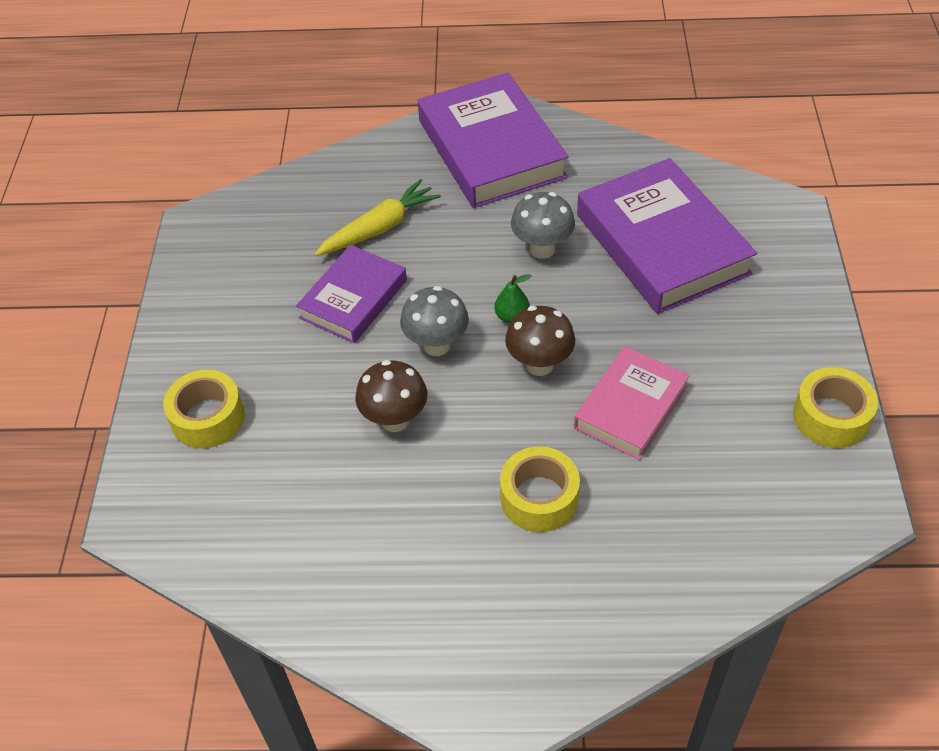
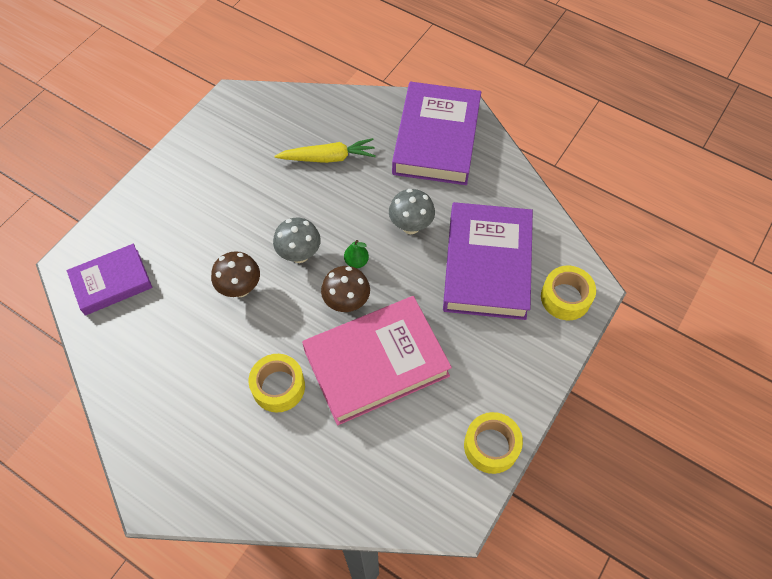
camera: 30 degrees right, 10 degrees up
(208, 418) = (147, 227): yellow tape -> yellow tape (565, 298)
(353, 299) = (277, 197): purple book -> purple book (112, 282)
(631, 407) = (376, 363): pink book -> pink book, size x1.67

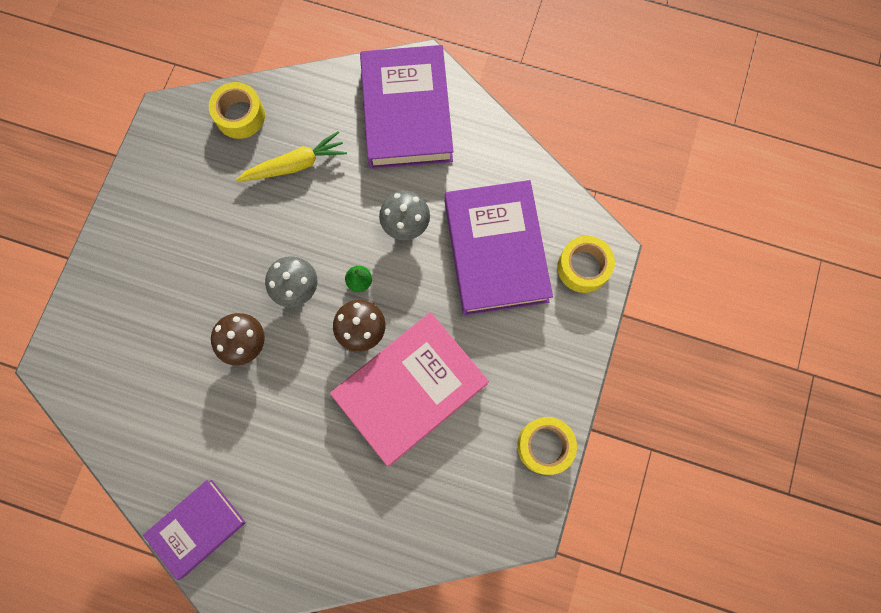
camera: 15 degrees left, 15 degrees up
(112, 282) = (106, 372): purple book -> purple book (197, 528)
(278, 387) = (318, 441): yellow tape -> yellow tape (240, 116)

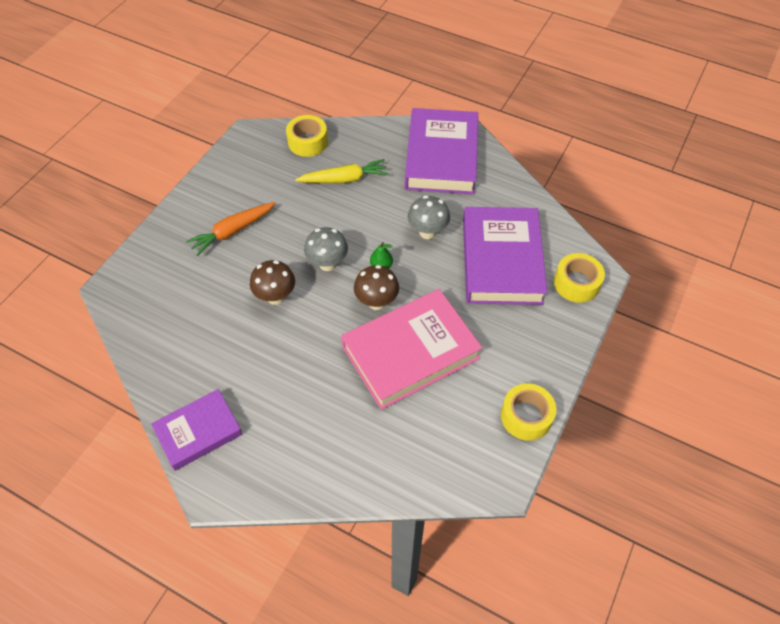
camera: 10 degrees right, 20 degrees down
(176, 262) = (232, 231): none -> orange carrot

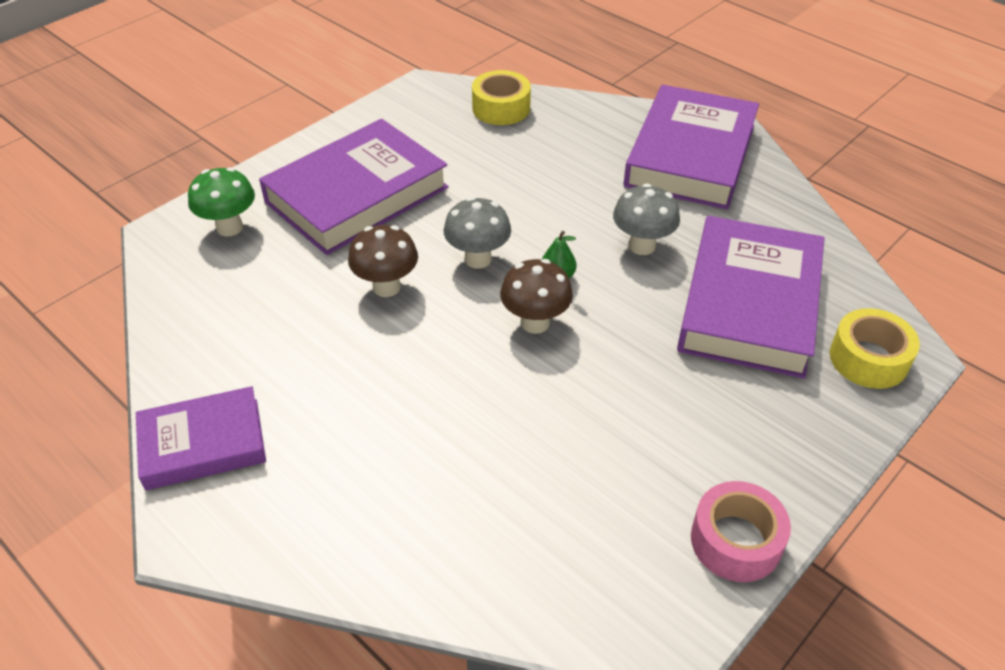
camera: 15 degrees right, 10 degrees down
(155, 274) = (229, 227): none -> green mushroom
(232, 231) = (357, 195): orange carrot -> purple book
(344, 179) = (538, 159): yellow carrot -> none
(410, 352) = (567, 403): pink book -> none
(526, 416) = (736, 541): yellow tape -> pink tape

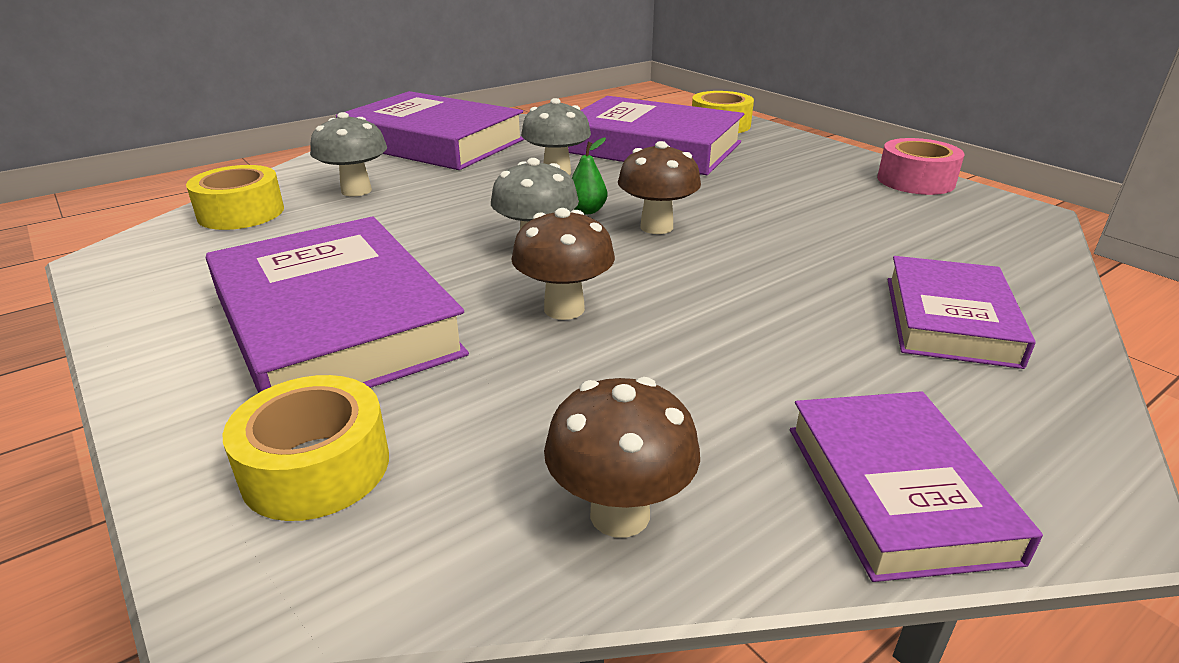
camera: 80 degrees left, 15 degrees down
(192, 333) = (619, 514): none -> brown mushroom
(229, 227) = (316, 467): green mushroom -> yellow tape
(397, 507) = (949, 320): none -> purple book
(558, 145) = (356, 190): none -> grey mushroom

